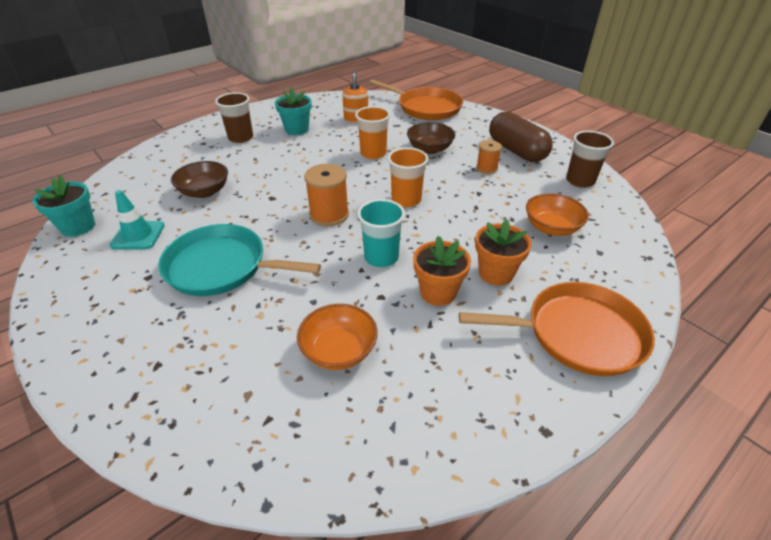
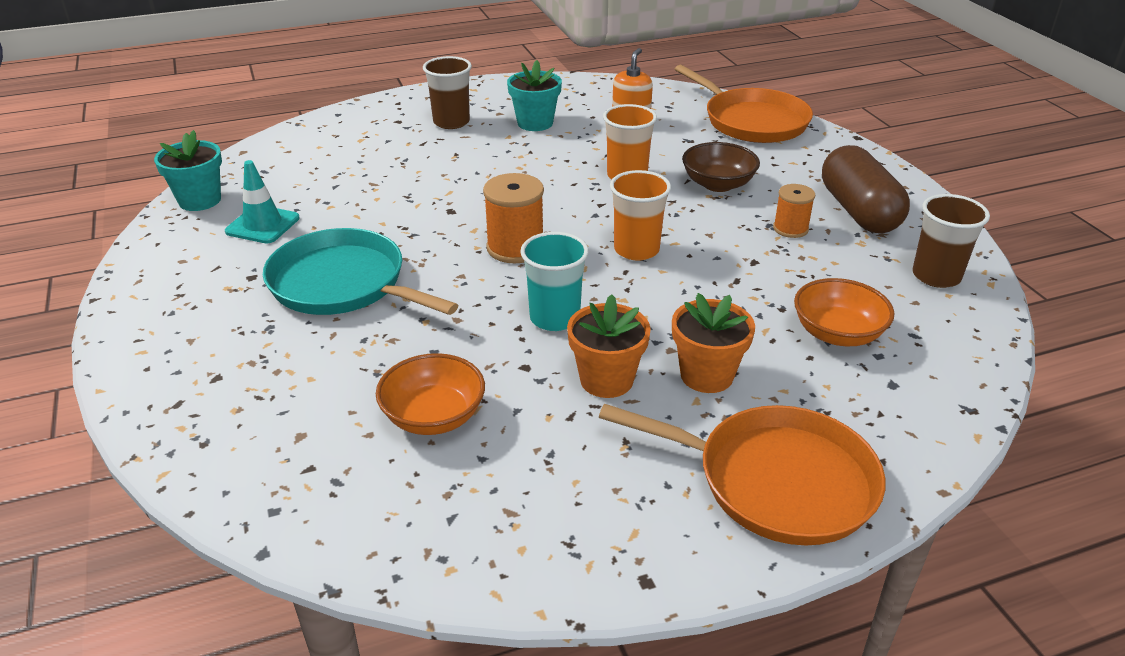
camera: 20 degrees right, 5 degrees down
(204, 192) = (368, 186): brown bowl -> none

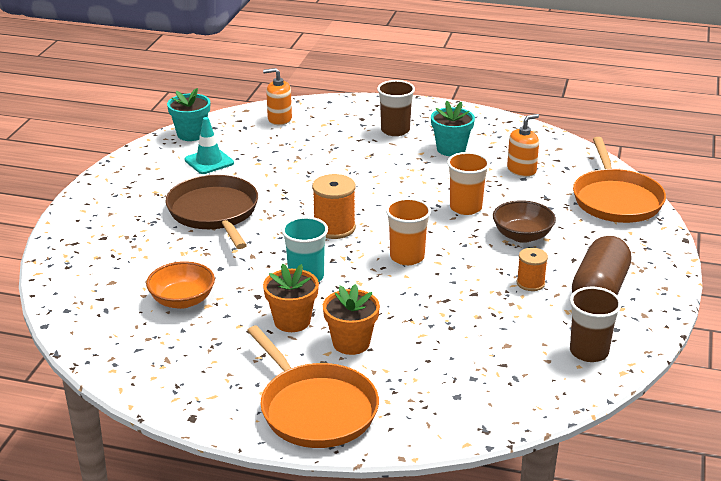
camera: 35 degrees right, 5 degrees down
(299, 149) = (279, 119): none -> orange soap dispenser
(343, 284) = (214, 212): turquoise pan -> brown pan
(837, 333) = (464, 355): orange bowl -> none

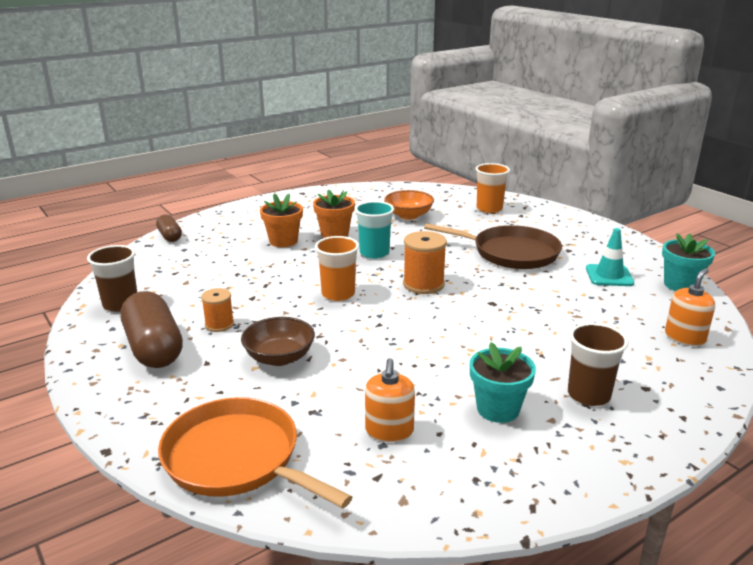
camera: 130 degrees right, 5 degrees down
(315, 409) = (252, 215): orange pan -> none
(447, 430) = (170, 236): none -> brown capsule
(465, 208) = (366, 354): orange cup -> orange cup (489, 209)

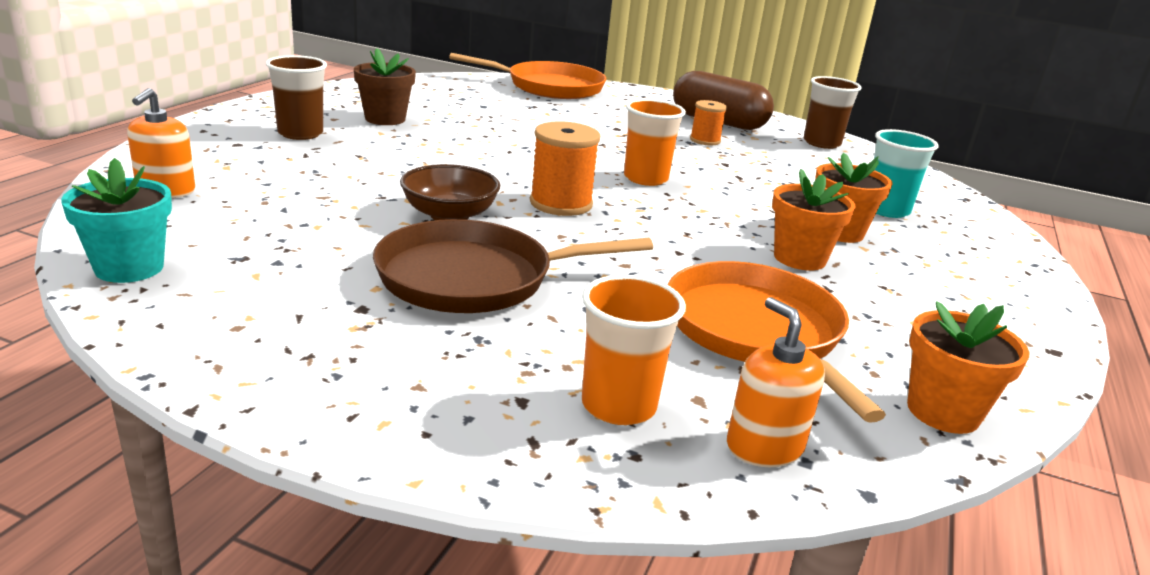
camera: 145 degrees right, 0 degrees up
(170, 236) = (977, 213): brown capsule -> none
(279, 357) = (609, 127): brown bowl -> brown bowl (449, 215)
(374, 253) = (689, 236): turquoise cup -> turquoise cup (886, 210)
(382, 190) = (943, 412): none -> orange flower pot
(389, 431) = (464, 103): orange soap dispenser -> orange soap dispenser (764, 447)
(408, 215) = (757, 332): orange bowl -> orange pan
(498, 409) = (385, 119): turquoise flower pot -> brown flower pot
(609, 276) = (272, 263): turquoise traffic cone -> none

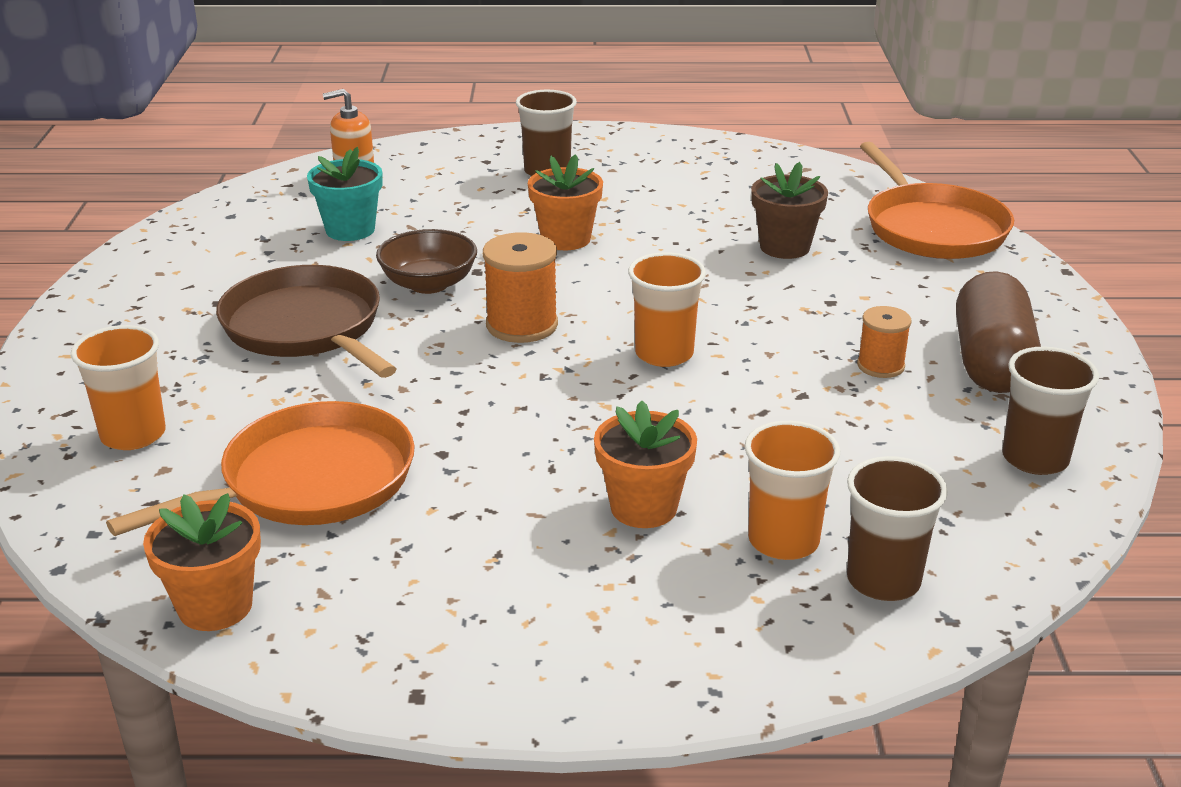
camera: 70 degrees right, 5 degrees up
(129, 268) = (216, 213): turquoise flower pot -> turquoise flower pot (350, 230)
(385, 119) = (647, 188): brown flower pot -> brown flower pot (784, 247)
(764, 447) = (105, 510): orange soap dispenser -> none
(799, 258) = (523, 487): orange flower pot -> orange flower pot (566, 239)
(886, 210) = (783, 541): turquoise cup -> orange cup
(929, 201) = (883, 580): none -> brown cup

